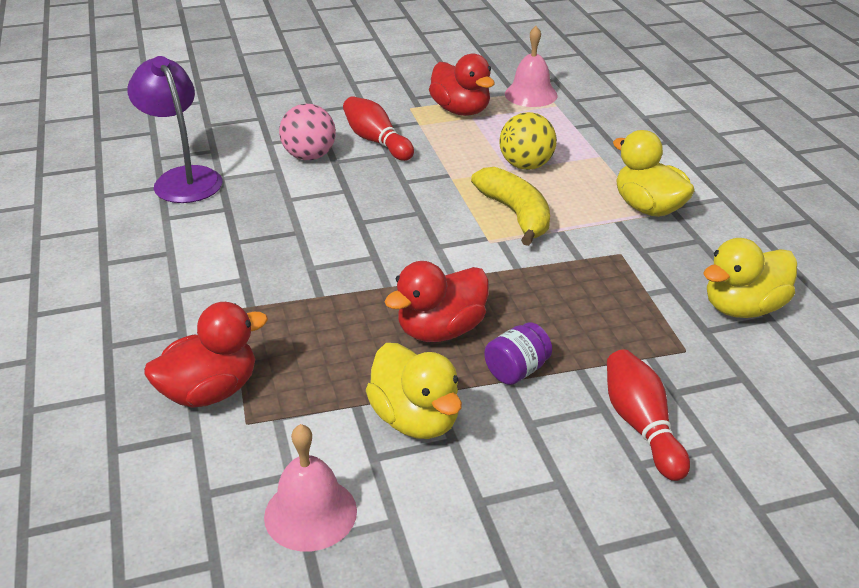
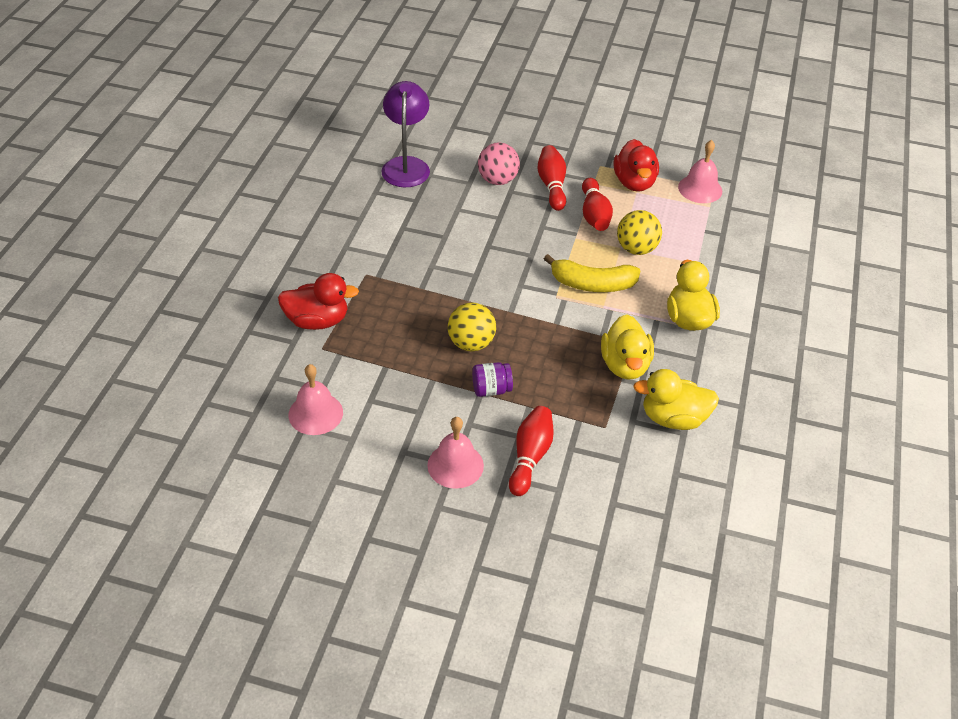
camera: 30 degrees right, 10 degrees up
(416, 419) = (410, 390): yellow duck -> yellow duck (625, 365)
(441, 330) = (471, 343): red duck -> yellow ball
(449, 151) = (594, 214): none -> red bowling pin
(516, 214) = (592, 284): yellow banana -> yellow banana turned 90 degrees clockwise
(564, 483) = (455, 465): none -> pink bell

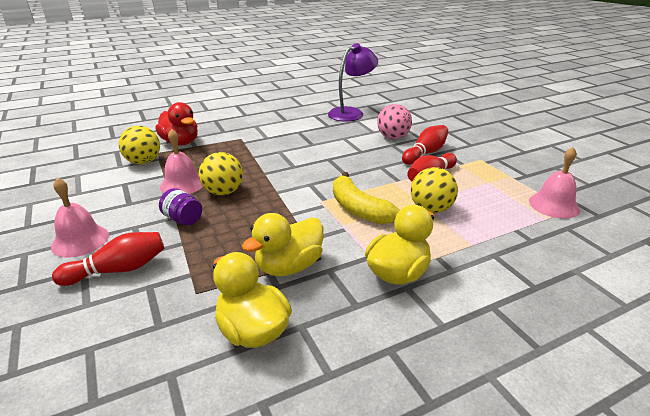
camera: 50 degrees right, 15 degrees down
(315, 413) = (93, 173): pink bell -> pink bell (182, 184)
(334, 367) = (143, 162): none -> yellow ball
(634, 183) = (494, 177): red duck -> none

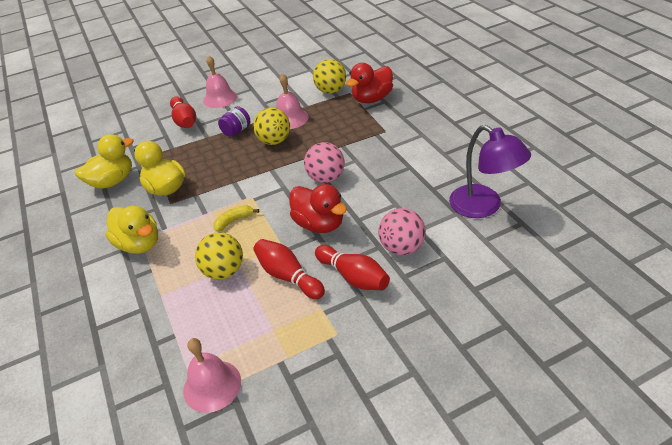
camera: 95 degrees right, 10 degrees up
(302, 164) = (326, 178): none -> pink ball
(358, 209) = (234, 221): yellow banana -> yellow banana, size x0.54
(366, 166) = (319, 224): none -> red duck

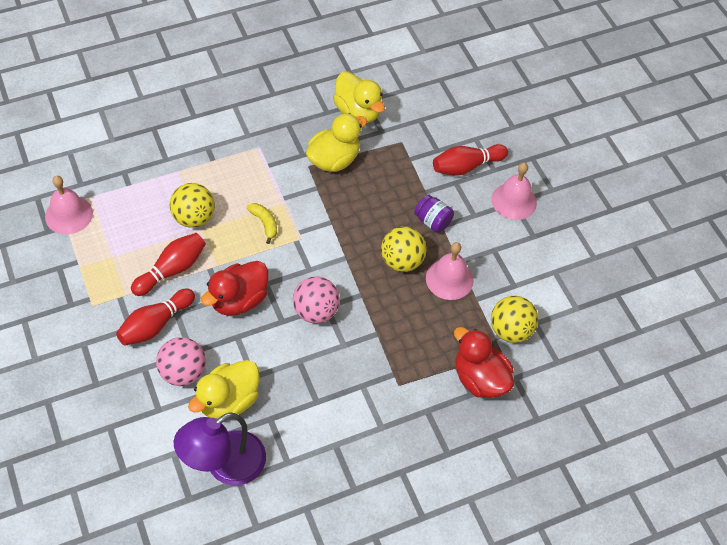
camera: 85 degrees right, 15 degrees up
(139, 244) = (250, 147): yellow duck -> yellow duck (228, 401)

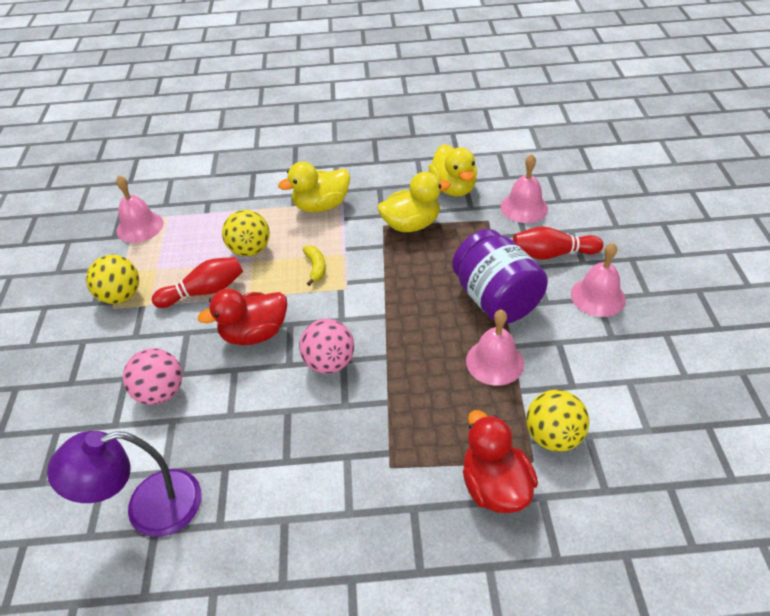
camera: 25 degrees right, 10 degrees down
(155, 324) = (160, 338): red bowling pin -> none
(228, 401) = (191, 435): yellow duck -> yellow duck (321, 206)
(402, 261) = (446, 332): yellow ball -> yellow ball (121, 296)
(429, 121) = (524, 207): none -> pink bell
(432, 221) = (495, 299): purple jar -> purple jar, size x2.08

